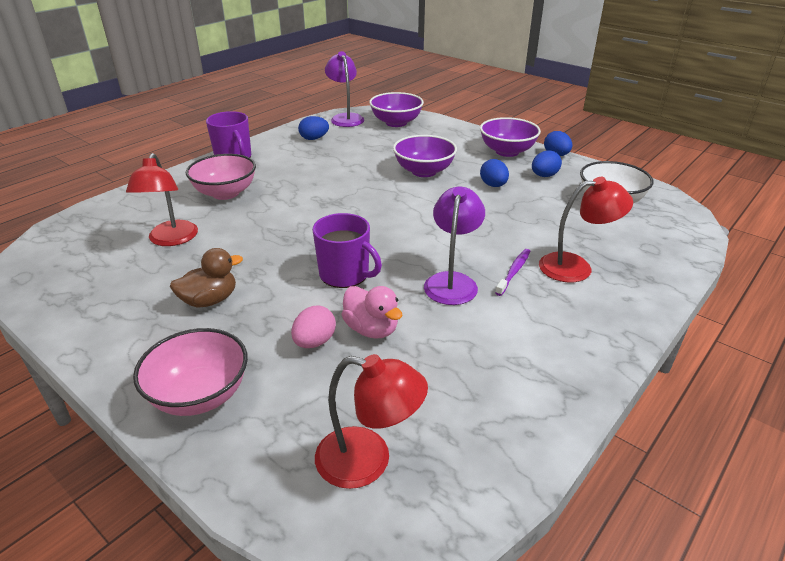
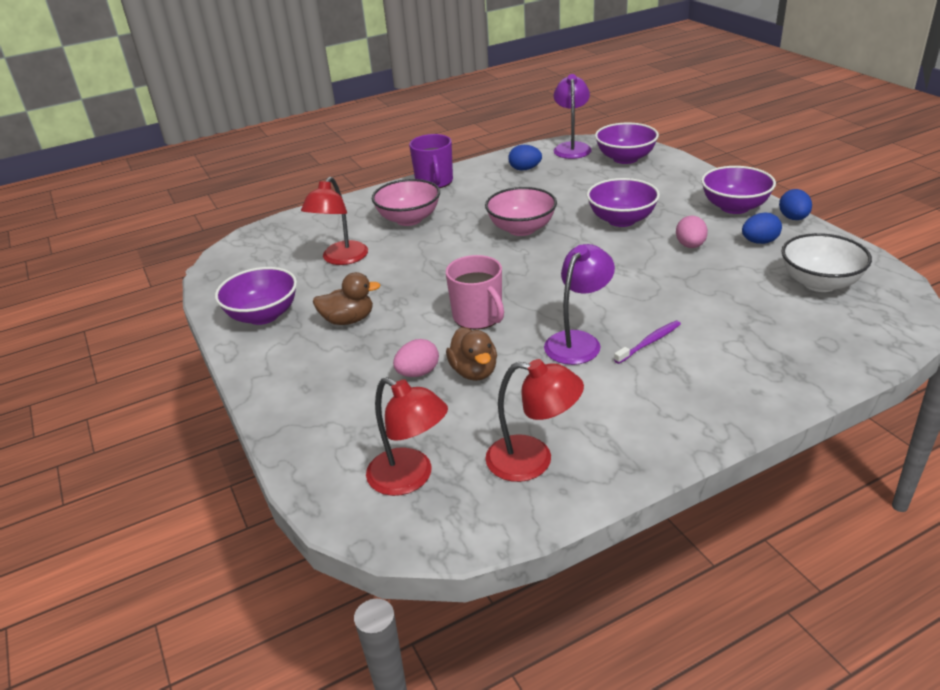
camera: 25 degrees right, 0 degrees up
(106, 312) = (263, 315): none -> purple bowl
(200, 395) = (305, 397): pink bowl -> pink bowl (521, 229)
(345, 274) = (478, 317): purple mug -> pink mug
(371, 329) = (474, 372): pink duck -> brown duck
(493, 185) = (690, 246): blue egg -> pink egg
(576, 267) = (722, 349): red lamp -> red lamp (533, 460)

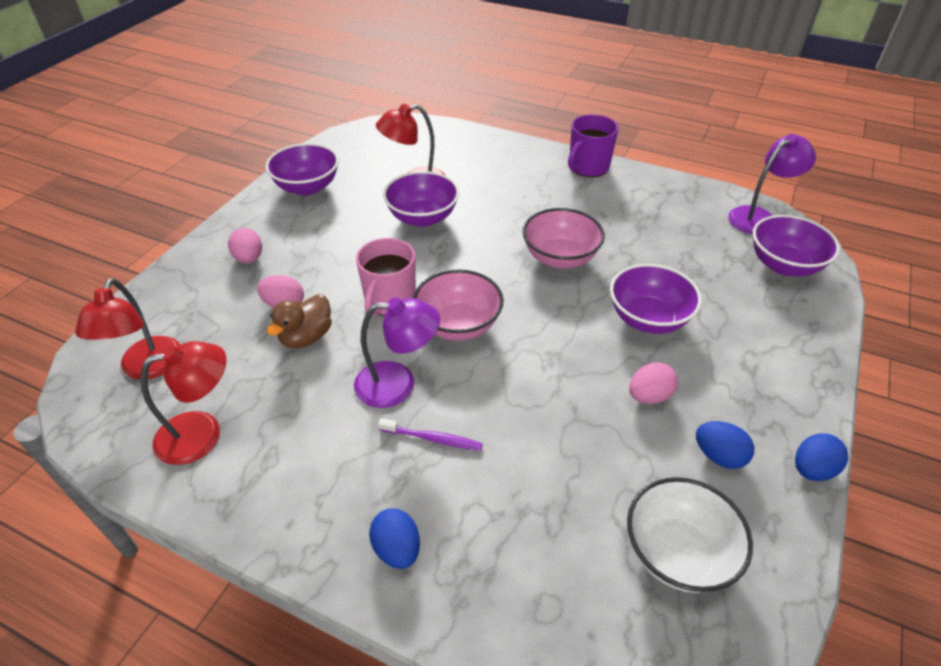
camera: 50 degrees right, 10 degrees up
(325, 377) = (249, 258): none -> pink egg
(348, 320) = (331, 231): brown duck -> none
(409, 219) = (509, 185): pink bowl -> pink bowl (458, 325)
(525, 169) = (675, 207): blue egg -> blue egg (397, 549)
(533, 460) = (202, 433): red lamp -> red lamp turned 90 degrees counterclockwise
(734, 207) = (777, 401): purple bowl -> purple bowl (422, 217)

